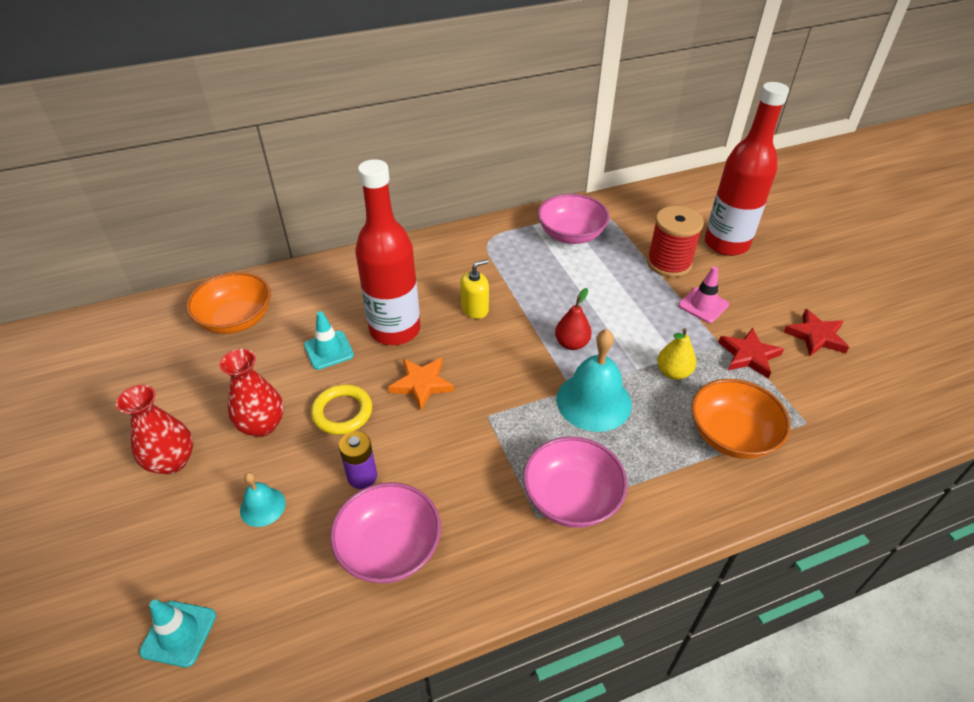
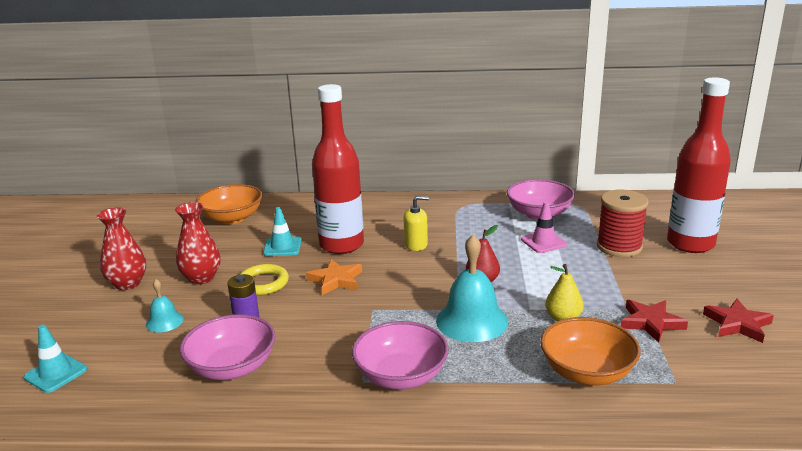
camera: 25 degrees right, 20 degrees down
(703, 305) = (631, 280): pink traffic cone -> pink traffic cone (543, 242)

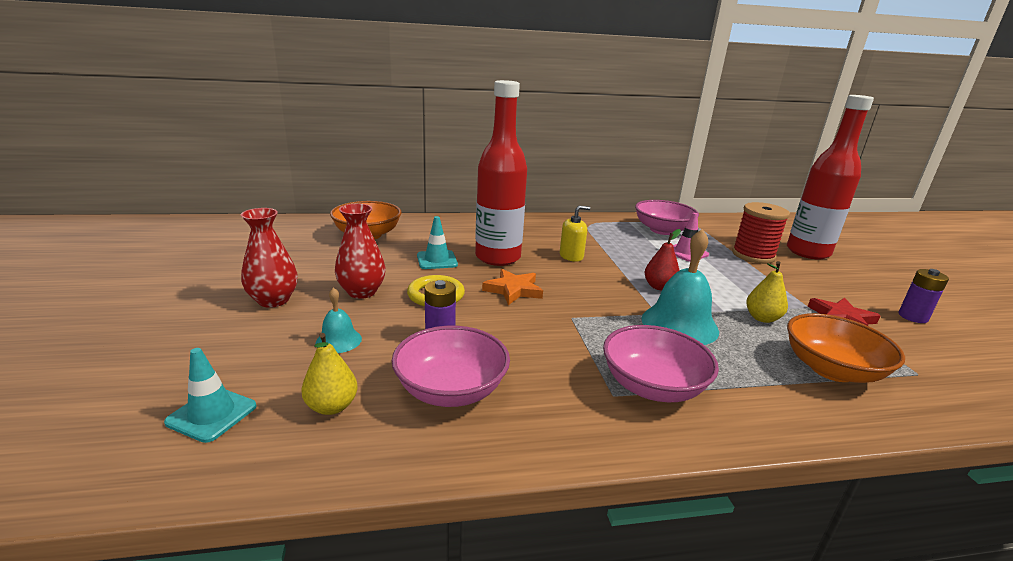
camera: 15 degrees left, 0 degrees up
(138, 374) = (332, 406): none -> yellow pear
(737, 324) = (912, 317): red star -> purple battery

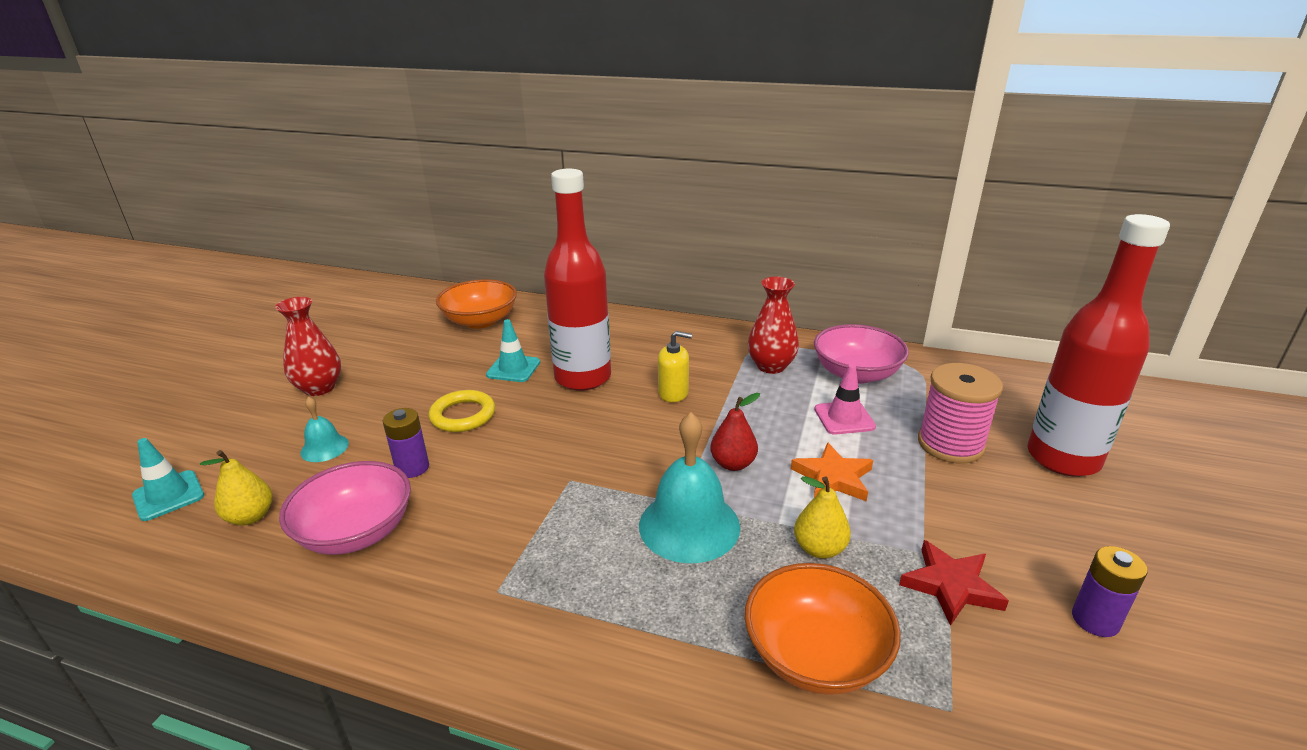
camera: 30 degrees right, 5 degrees up
(362, 292) = (400, 395): red vase -> red vase (771, 366)
(513, 290) = (549, 427): orange star -> orange star (833, 477)
(652, 386) = (551, 596): pink bowl -> none
(753, 255) = (950, 444): red spool -> pink spool

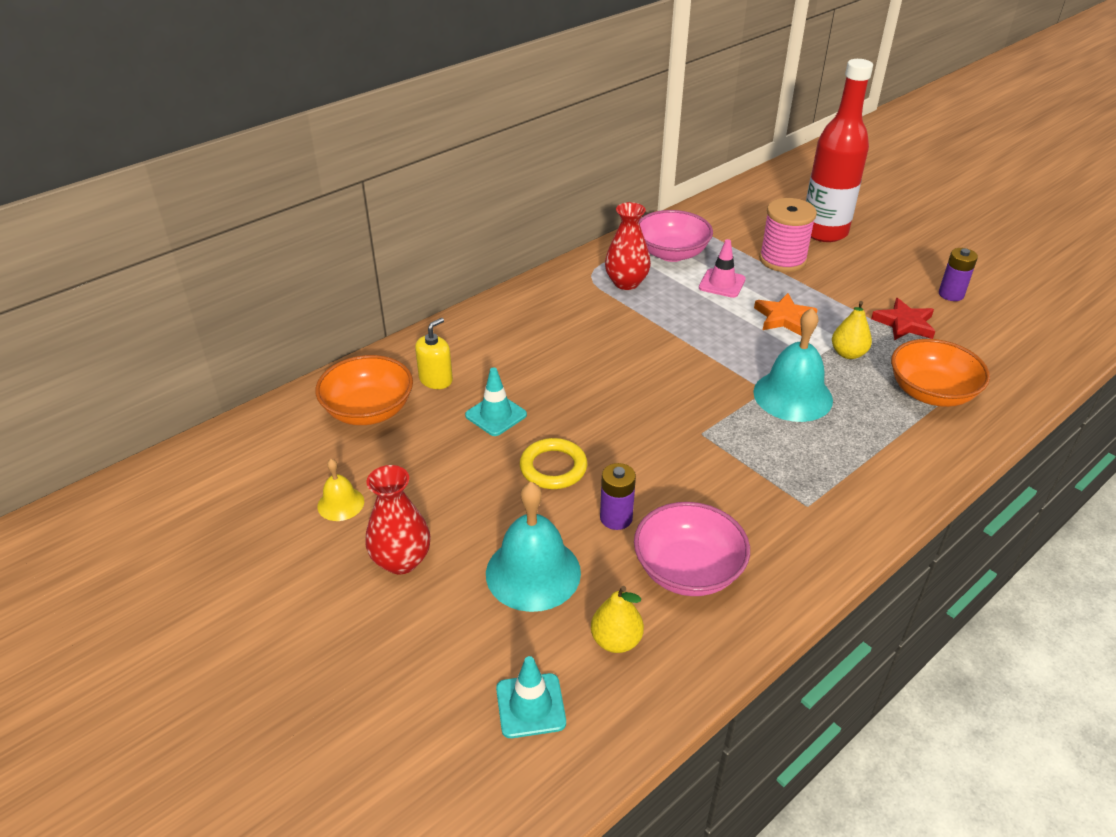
camera: 60 degrees left, 10 degrees up
(324, 448) = (533, 572): turquoise bell -> turquoise bell, size x1.91
(371, 346) = (340, 503): none -> yellow bell
(583, 378) = (553, 380): red bottle -> none
(673, 393) = (622, 342): yellow soap dispenser -> yellow soap dispenser (436, 380)
(733, 464) = (738, 351): red pear -> none

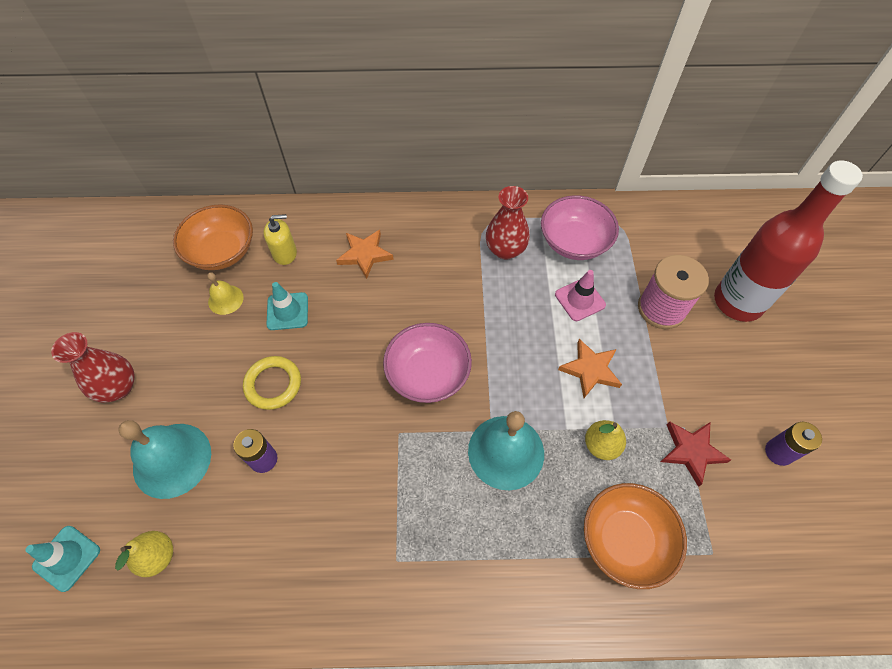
camera: 40 degrees right, 20 degrees up
(340, 503) = (134, 316): yellow bell -> yellow bell (225, 299)
(513, 343) = (365, 255): none -> orange star
(688, 570) = (257, 542): pink bowl -> pink bowl (428, 374)

